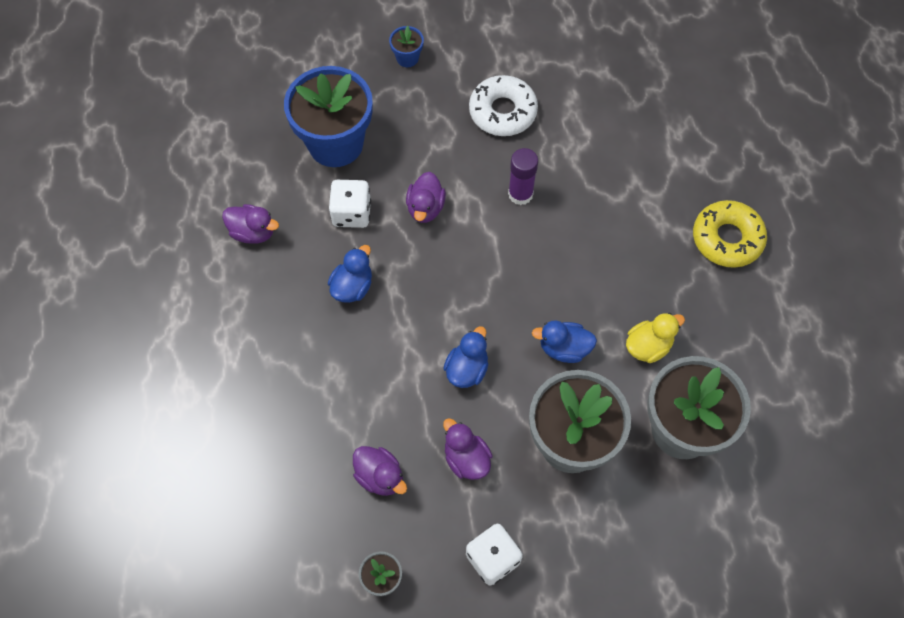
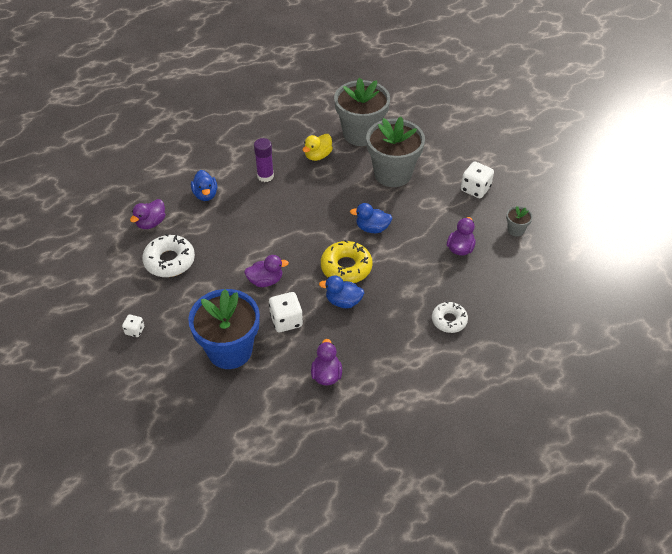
camera: 110 degrees left, 15 degrees down
(264, 404) = (449, 320): none -> white donut
(407, 58) = (135, 330): blue flower pot -> white dice
(466, 459) = (427, 214): purple duck -> purple duck (151, 223)
(520, 194) = (235, 235): purple glue stick -> purple glue stick (265, 176)
(564, 348) = (337, 189): blue duck -> blue duck (205, 194)
(648, 346) = (318, 156): yellow duck -> yellow duck turned 90 degrees counterclockwise
(727, 239) = (232, 137): yellow donut -> yellow donut (346, 267)

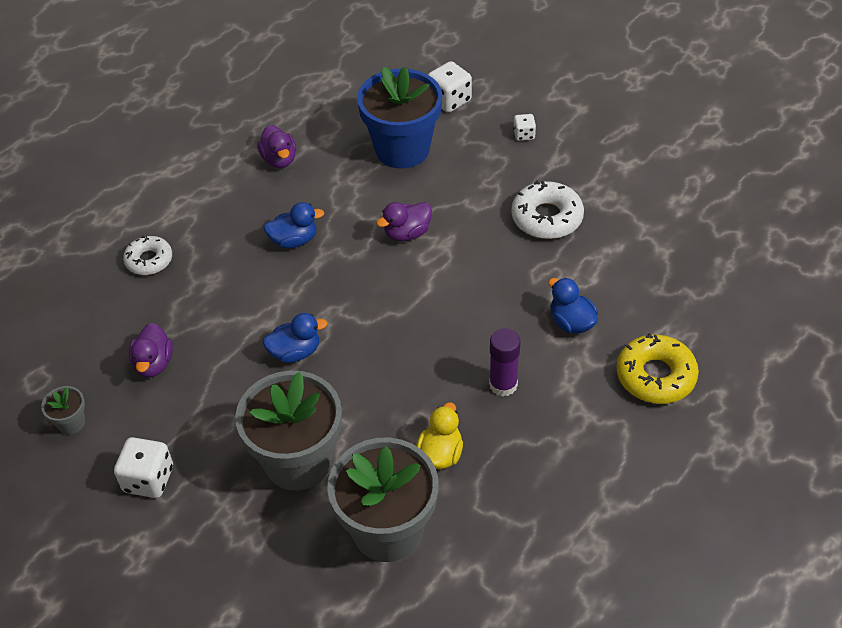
camera: 160 degrees right, 0 degrees up
(151, 223) = (613, 256): purple duck -> none
(286, 320) = (354, 198): white dice -> white dice (449, 100)
(346, 267) = (309, 284): yellow donut -> yellow donut (655, 376)

